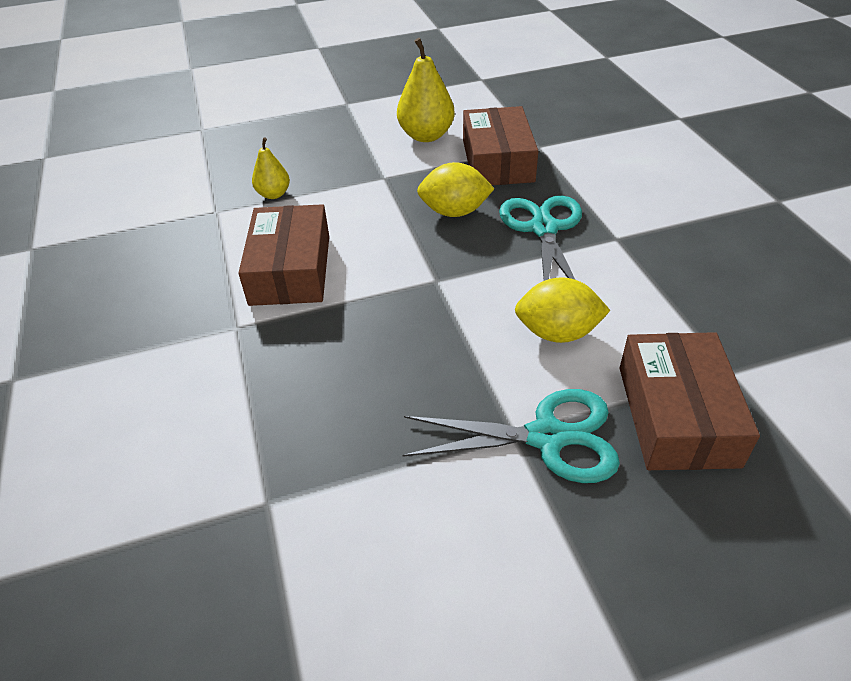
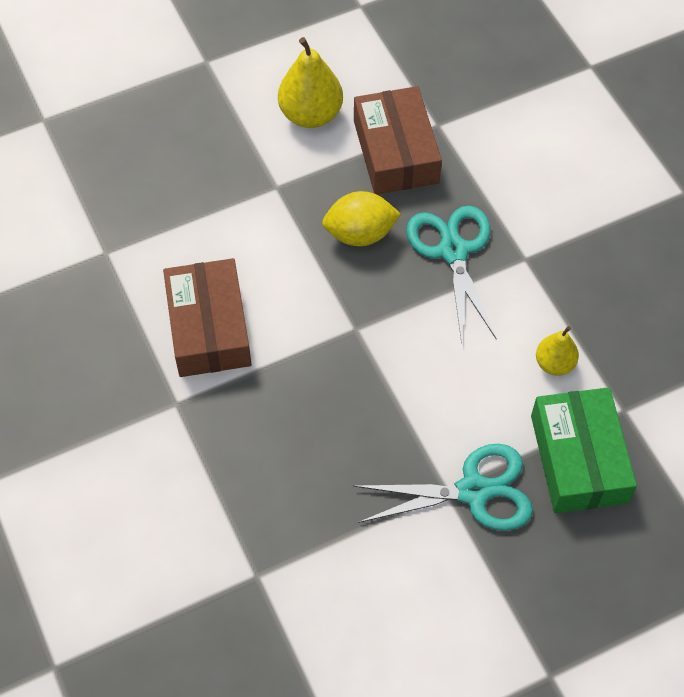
camera: 10 degrees left, 15 degrees up
(273, 194) = (161, 222): yellow pear -> yellow pear (554, 364)
(557, 333) = (475, 382): yellow lemon -> none
(676, 415) = (578, 459): brown box -> green box

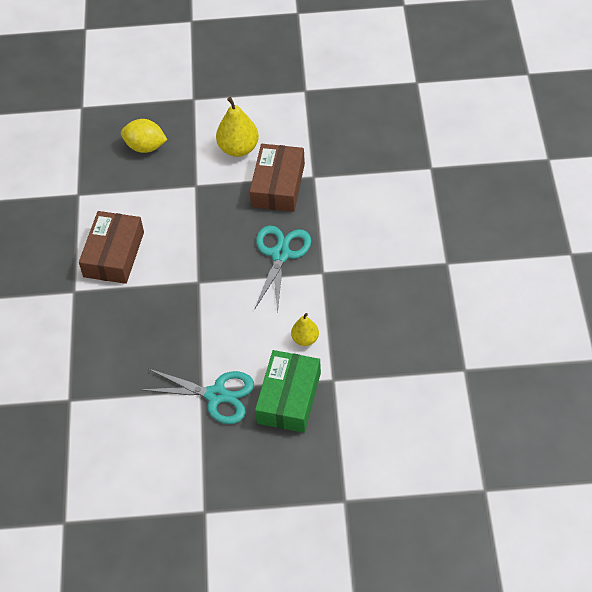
camera: 25 degrees right, 5 degrees down
(360, 234) = (230, 228): yellow lemon -> yellow lemon (145, 147)

